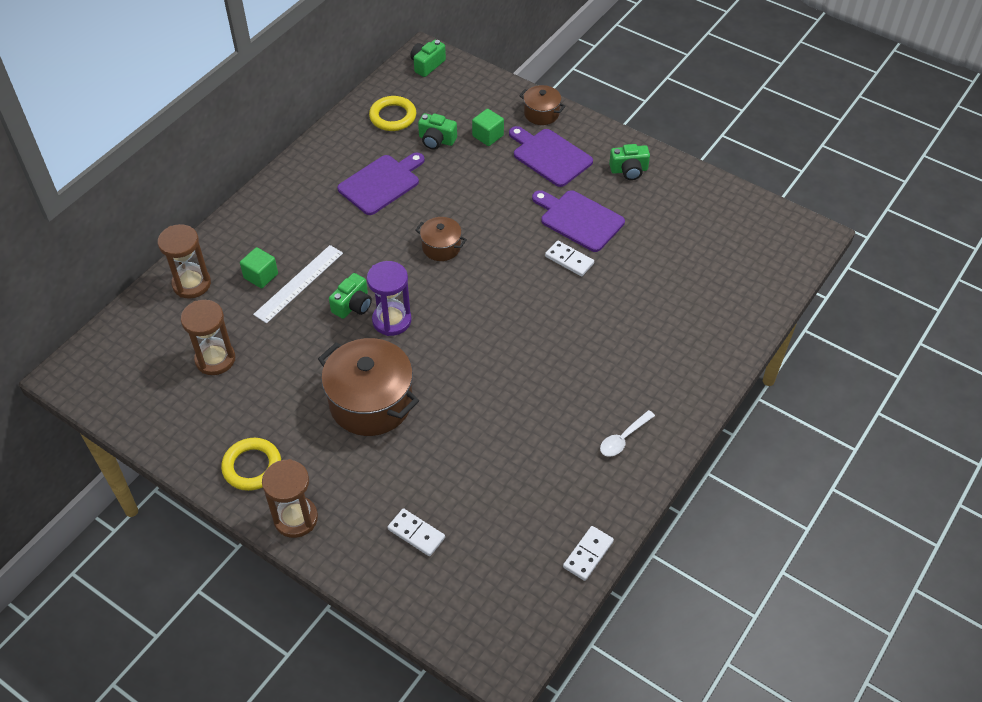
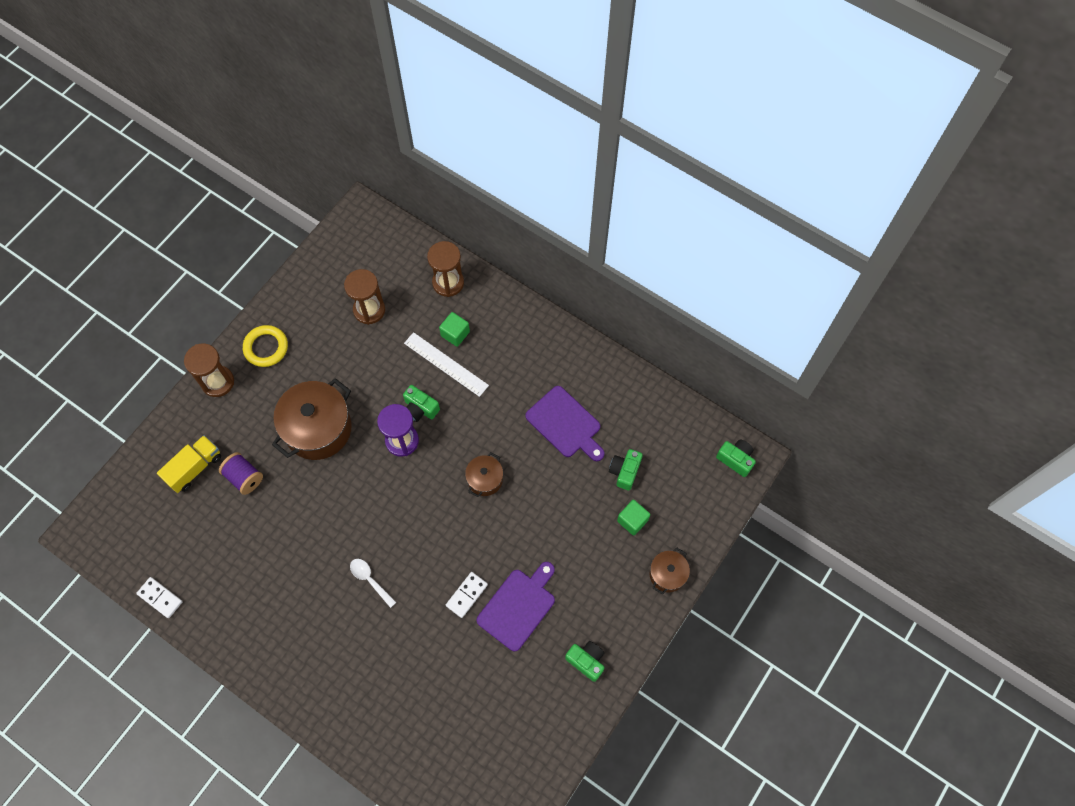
camera: 90 degrees right, 15 degrees up
(393, 117) = (656, 430): yellow ring -> none
(416, 533) = (194, 468): white domino -> yellow truck
(431, 476) = (244, 477): none -> purple spool
(549, 156) = (605, 581): purple cutting board -> none
(623, 438) = (264, 633): white spoon -> white spoon (370, 580)
(629, 170) = (586, 661): green camera -> green camera turned 135 degrees clockwise

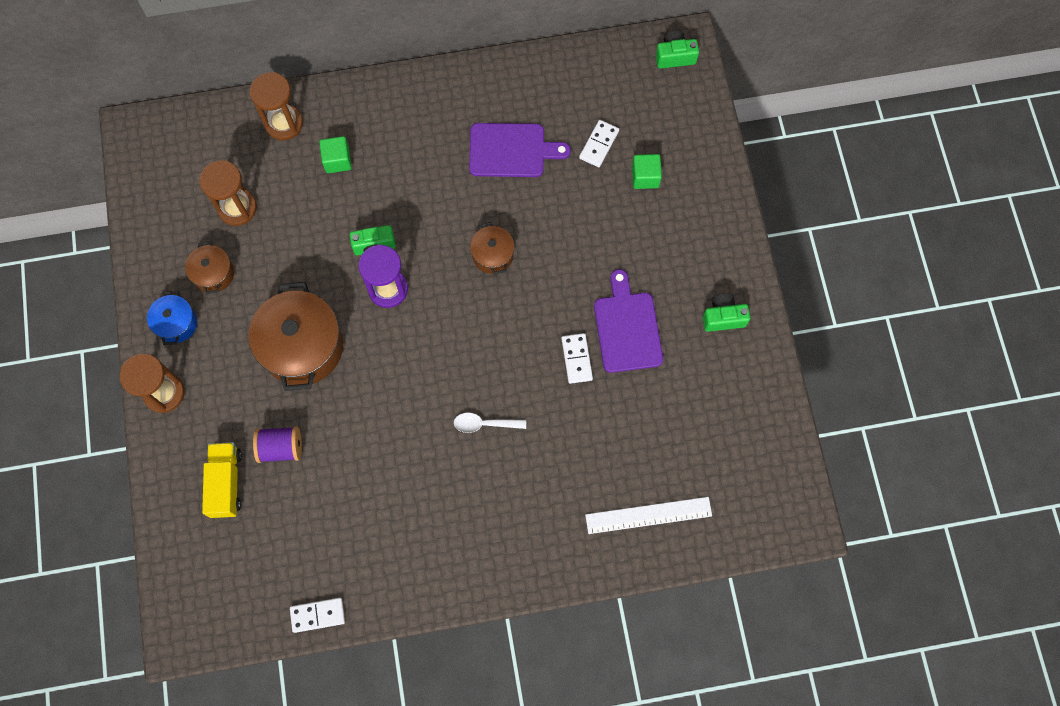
camera: 45 degrees left, 5 degrees up
(266, 347) = (176, 323): yellow ring -> blue pot
(446, 364) = (357, 192): white ruler -> white ruler (648, 515)
(624, 471) = (599, 144): green camera -> white domino
(667, 574) = (715, 193): brown pot -> brown pot (213, 274)

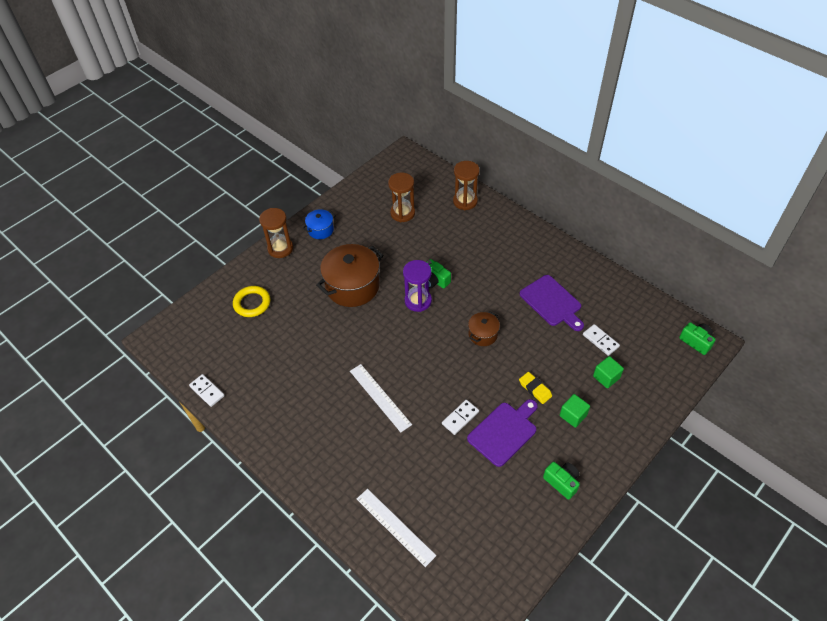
camera: 55 degrees right, 20 degrees down
(213, 274) = (359, 227): brown pot -> none
(226, 483) = (252, 303): yellow truck -> yellow ring
(281, 448) = (289, 313): purple spool -> none
(337, 160) = (467, 234): green cube -> green cube (573, 415)
(484, 424) = (380, 397): white spoon -> white ruler
(599, 144) = (600, 341): white domino -> white domino turned 60 degrees clockwise
(603, 257) = (535, 389): none -> yellow eraser

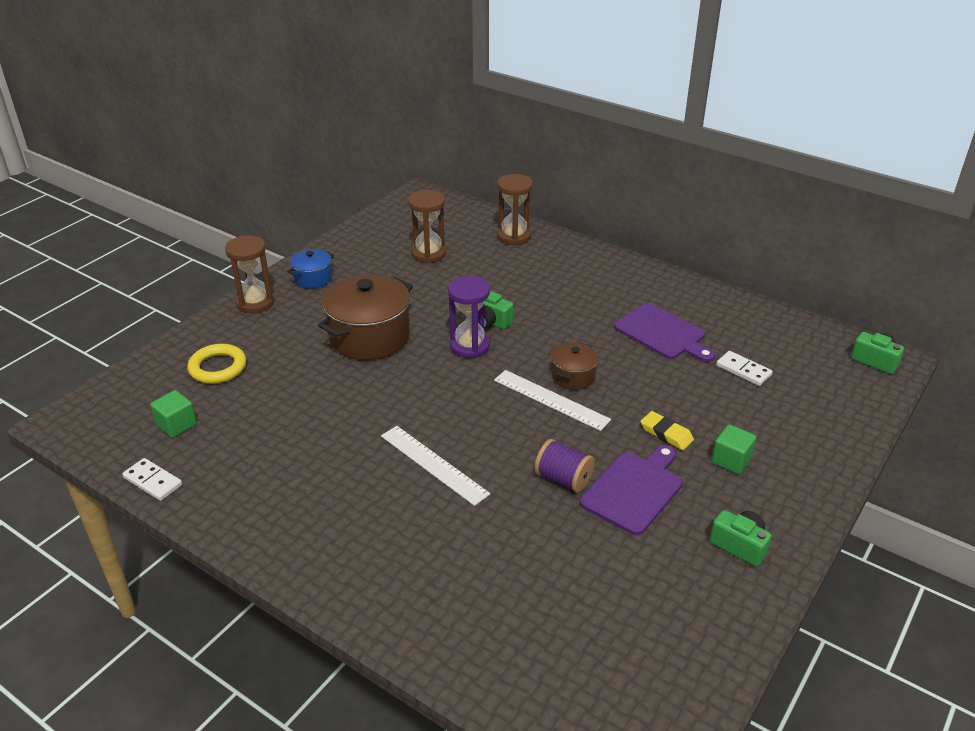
camera: 10 degrees left, 15 degrees down
(395, 526) = (490, 634): white ruler -> white ruler (551, 399)
(460, 418) = (563, 479): white domino -> purple spool
(606, 377) = (764, 411): green cube -> green cube (176, 425)

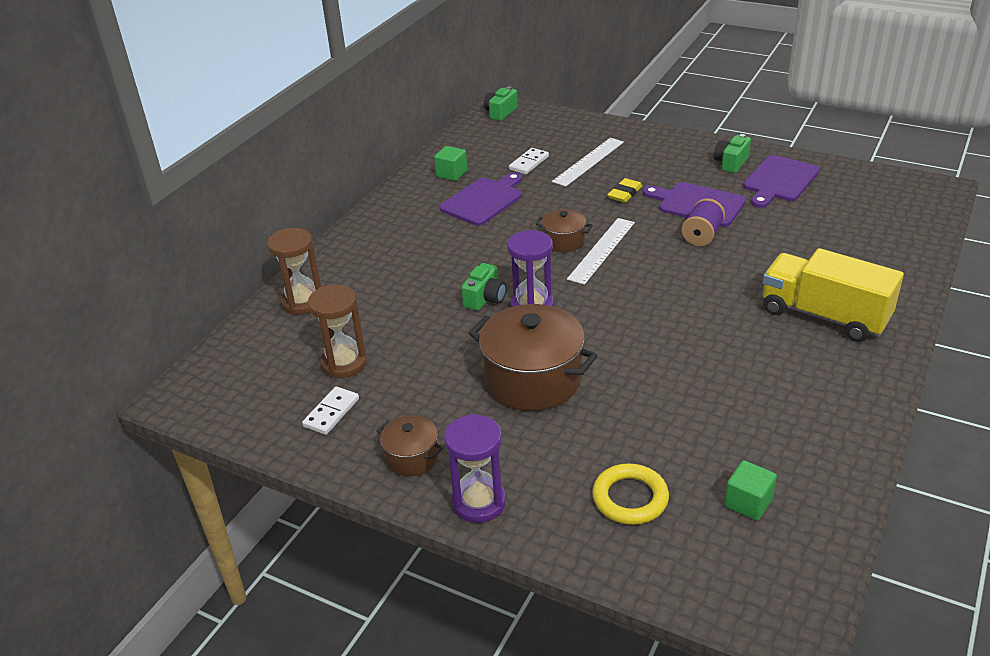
camera: 95 degrees left, 0 degrees up
(153, 481) = (843, 492): white domino -> white domino (331, 412)
(255, 303) = (479, 502): brown hourglass -> purple hourglass
(313, 279) = (412, 457): blue pot -> brown pot
(383, 540) = (824, 316): none -> yellow truck
(433, 464) = (718, 303): white ruler -> white ruler (588, 161)
(686, 584) = (779, 181): none -> purple cutting board
(731, 460) = (644, 167): green cube -> green cube (451, 174)

